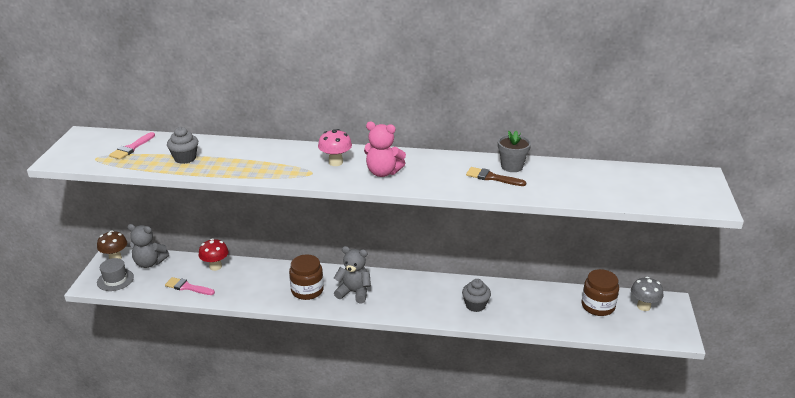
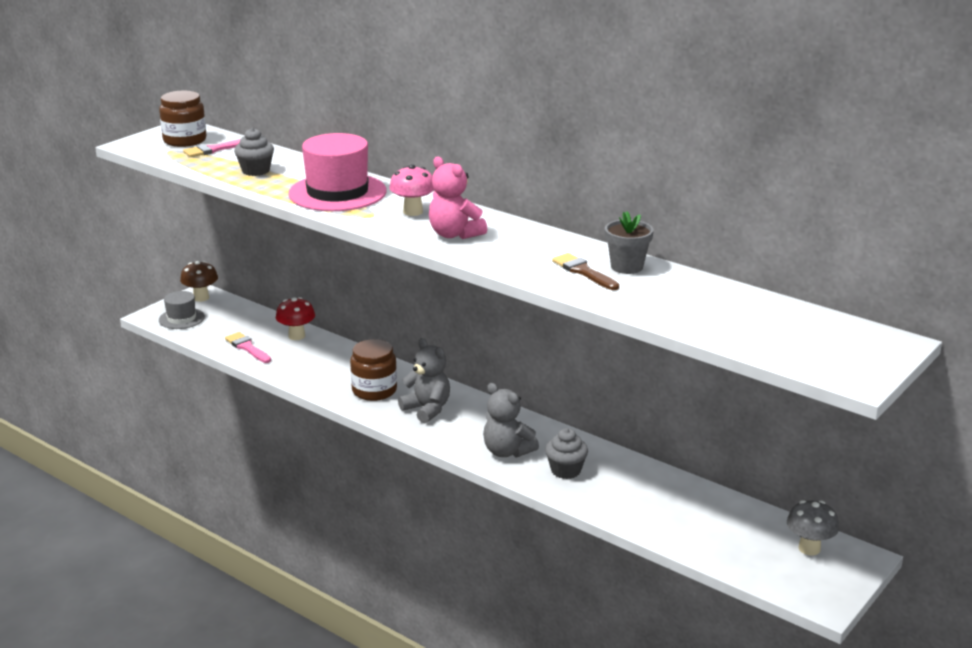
camera: 30 degrees right, 5 degrees down
(149, 263) = (231, 312): grey teddy bear -> grey teddy bear (507, 451)
(266, 161) = (337, 193): none -> pink hat
(598, 306) = (738, 526): brown jar -> brown jar (185, 140)

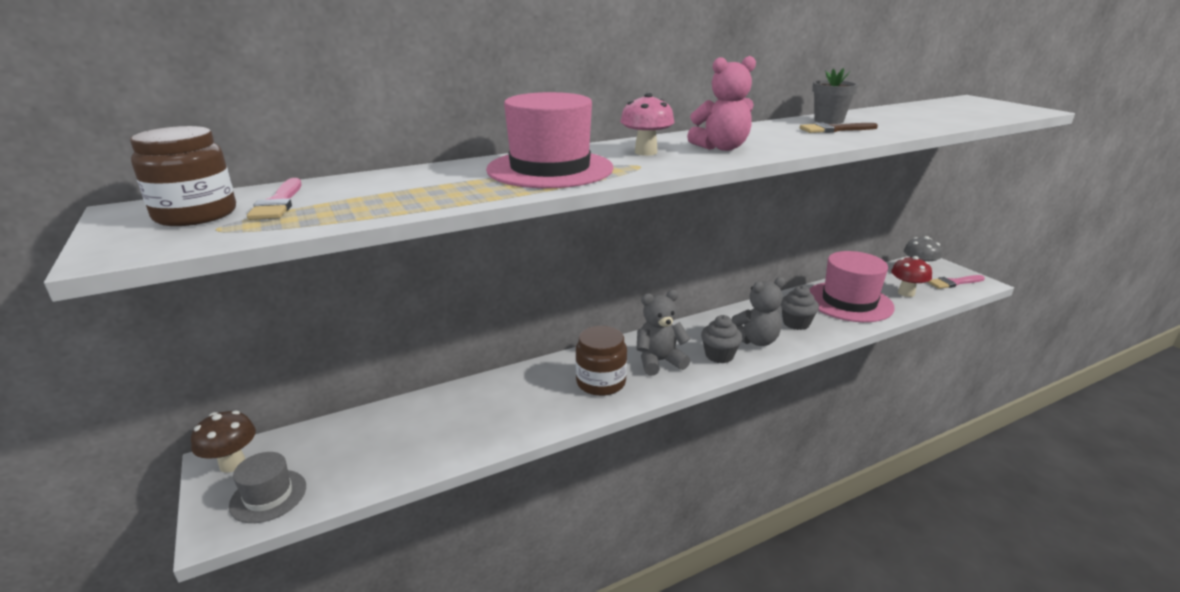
camera: 65 degrees left, 0 degrees up
(247, 347) = (420, 450): pink brush -> pink brush (954, 283)
(256, 171) = (410, 192): grey cupcake -> grey cupcake (719, 355)
(296, 336) = (432, 406): red mushroom -> red mushroom (906, 293)
(653, 500) = (849, 302): none -> pink hat

